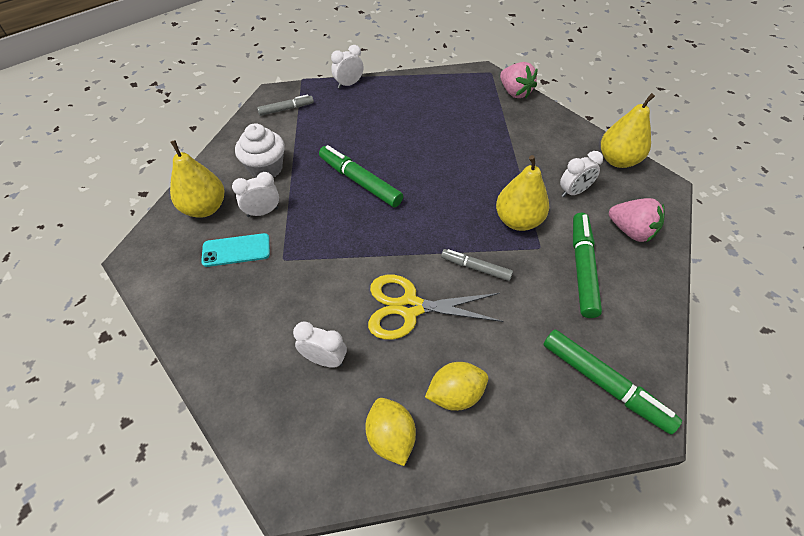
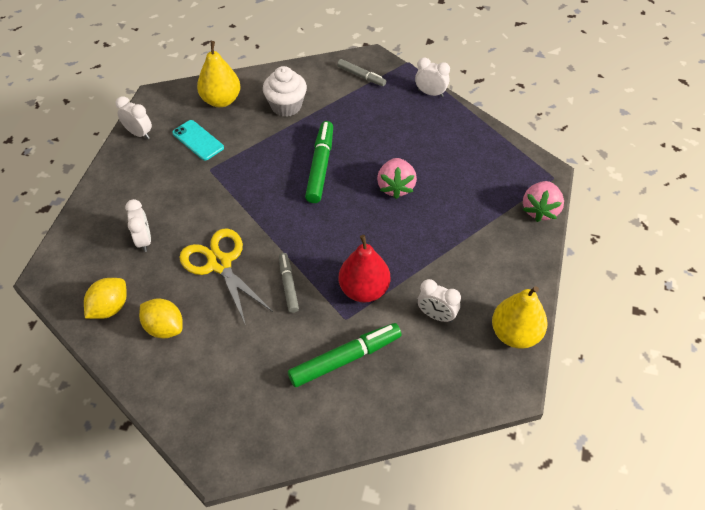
camera: 55 degrees right, 0 degrees up
(262, 212) = (242, 131): white clock -> white clock (139, 133)
(518, 221) = (364, 290): yellow pear -> red pear
(604, 384) = (235, 419): green marker -> none
(631, 231) = (421, 380): pink strawberry -> pink strawberry (395, 187)

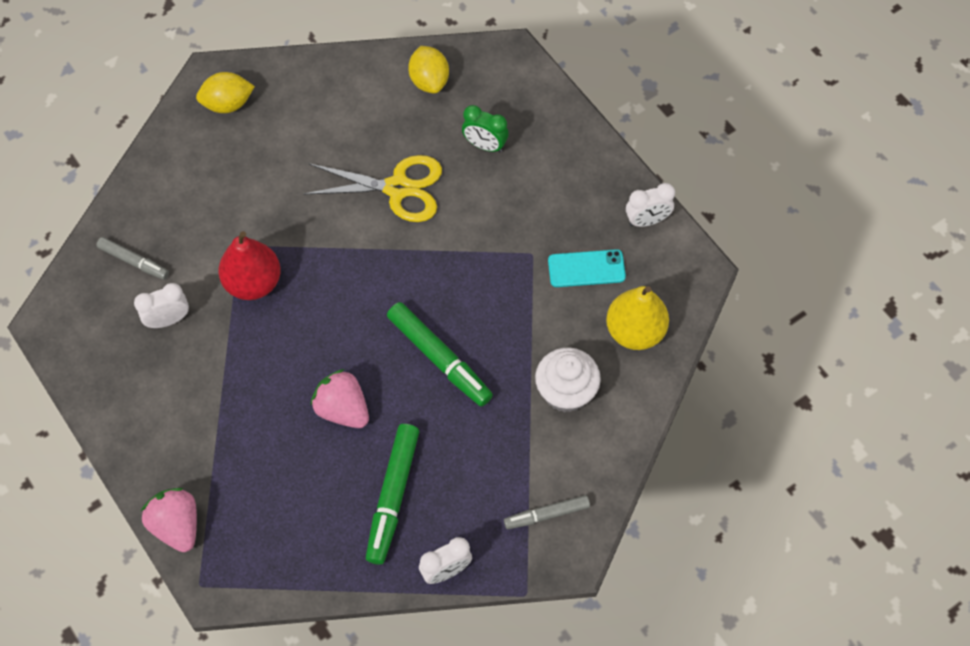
camera: 130 degrees right, 10 degrees up
(144, 240) = (485, 145): white clock -> green clock
(164, 327) = (368, 108): yellow lemon -> yellow lemon (228, 104)
(288, 285) = (319, 226): grey marker -> grey marker (134, 261)
(345, 358) = (203, 217): green marker -> green marker (393, 496)
(515, 334) = (85, 368): yellow pear -> none

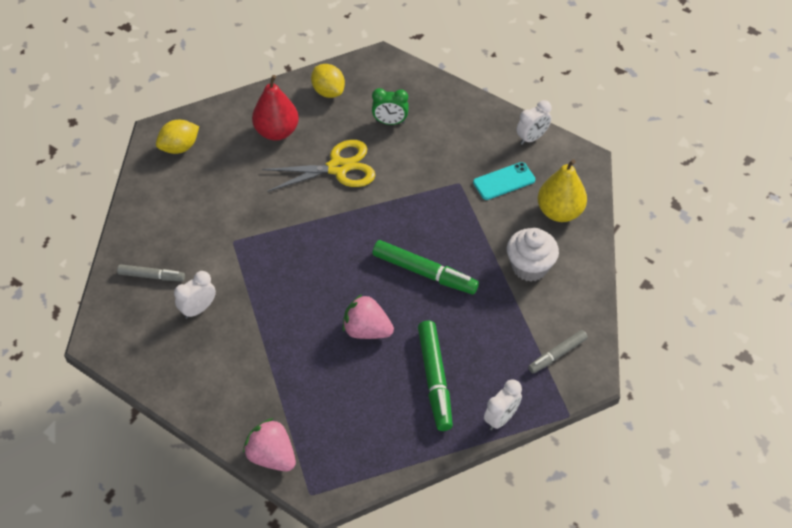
camera: 20 degrees left, 10 degrees down
(253, 283) = (255, 263): red pear -> red pear (277, 132)

